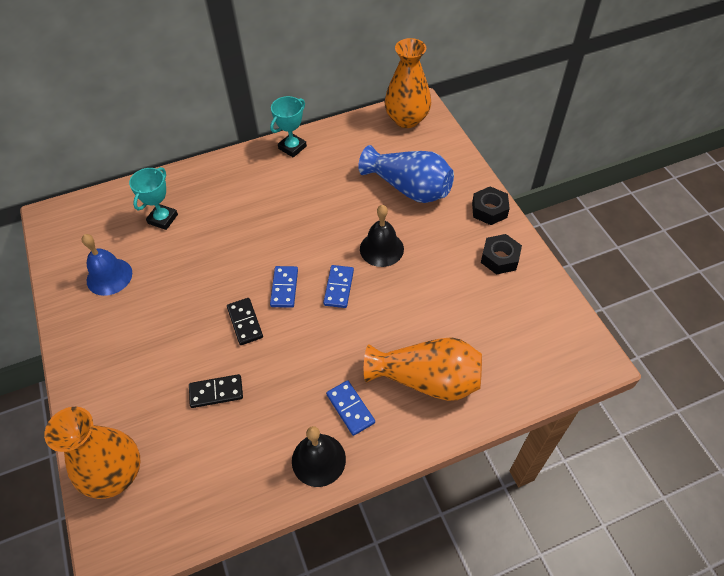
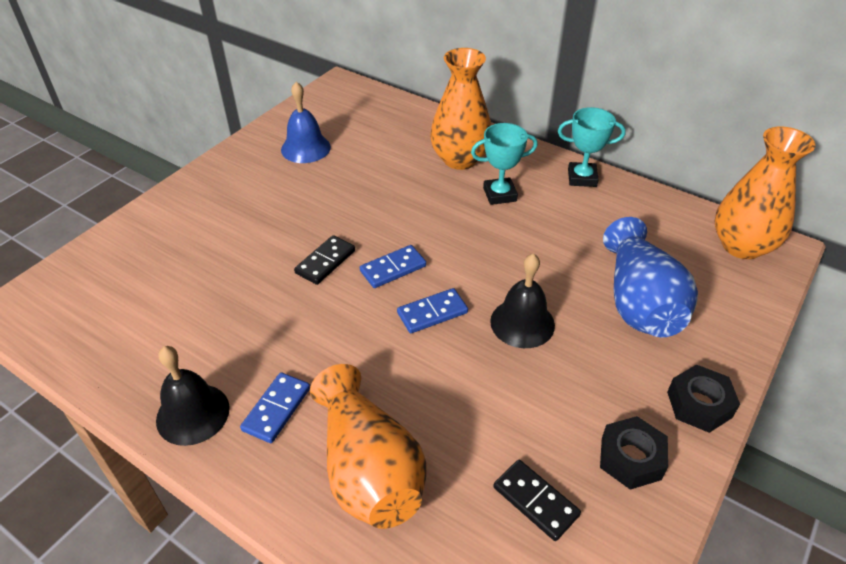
camera: 55 degrees right, 10 degrees down
(115, 473) = (100, 264): orange vase -> orange vase (460, 159)
(163, 219) = (398, 143): turquoise trophy -> turquoise trophy (499, 194)
(216, 392) = (227, 285): black domino -> black domino (535, 501)

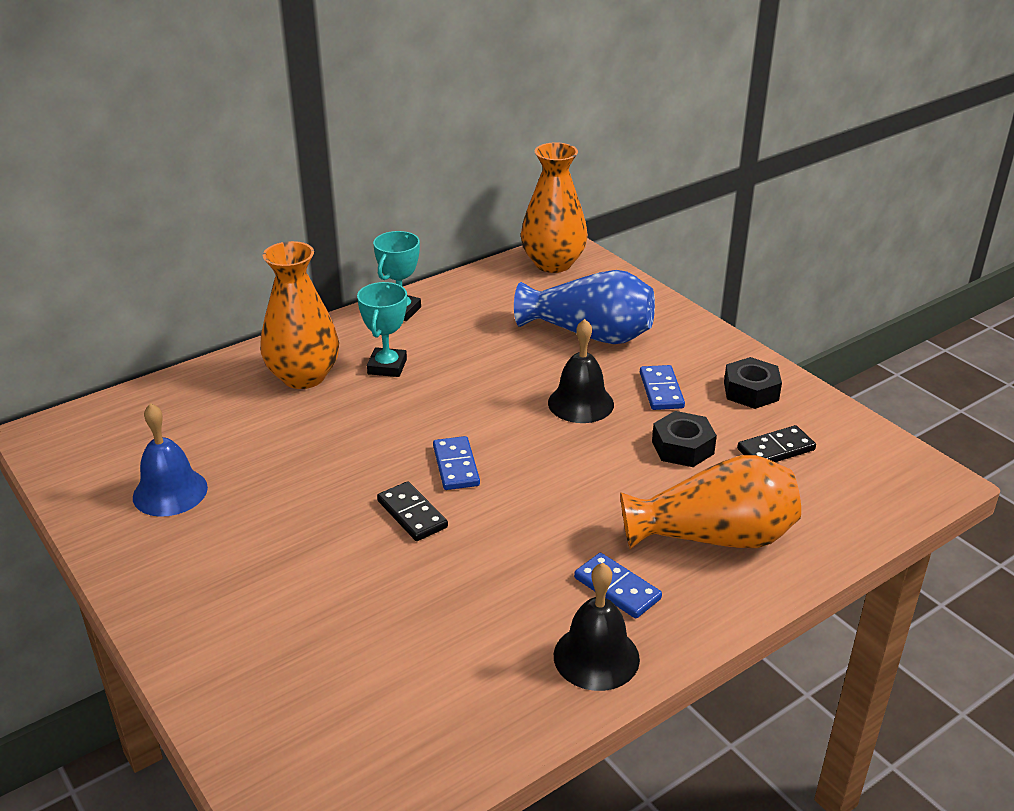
camera: 70 degrees left, 10 degrees down
(432, 313) = (537, 454): blue domino -> blue domino (661, 390)
(699, 404) = (712, 343): black nut -> black nut (682, 447)

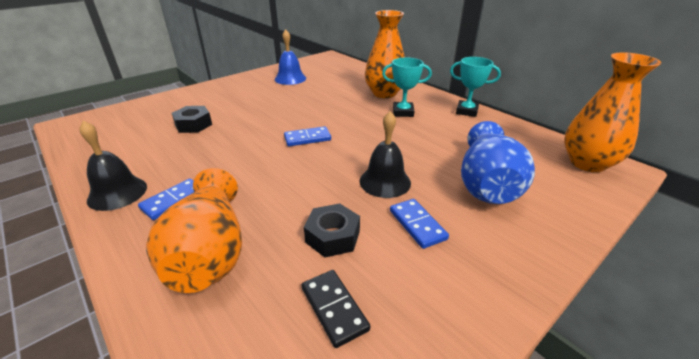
camera: 85 degrees right, 0 degrees up
(412, 514) = (265, 129): black domino -> none
(661, 390) = (417, 225): blue domino -> blue domino turned 75 degrees clockwise
(751, 391) = (439, 293): black nut -> black nut (193, 124)

